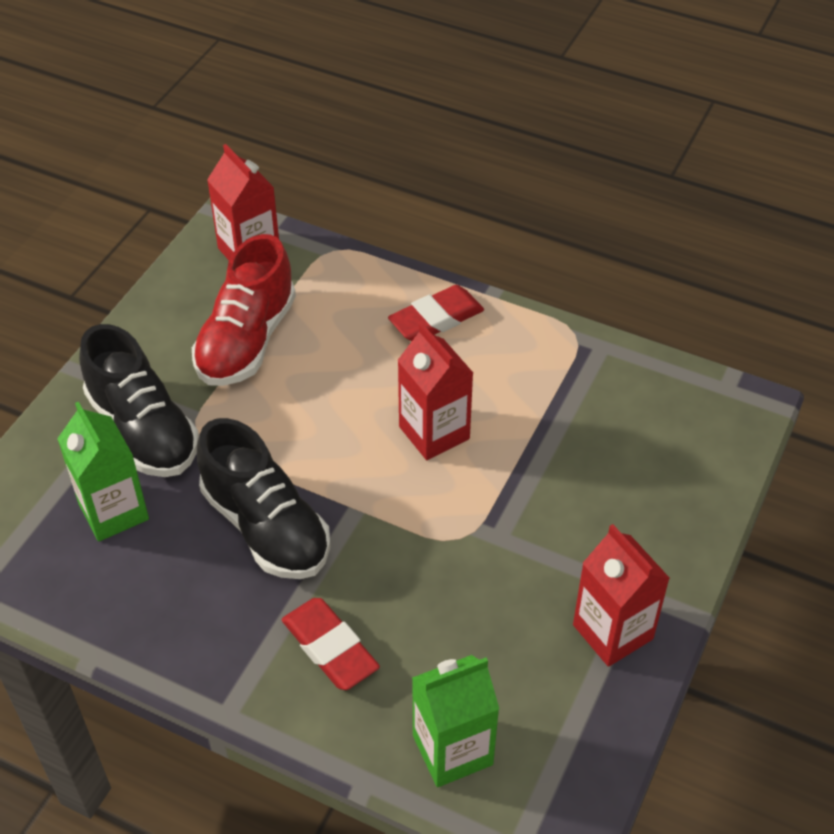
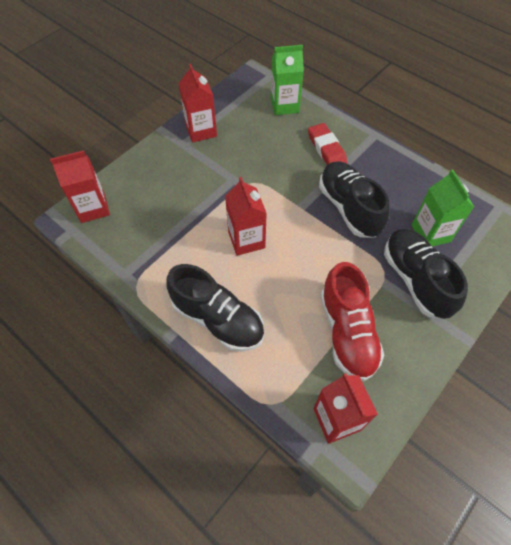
camera: 165 degrees left, 10 degrees up
(246, 341) = (347, 332): red shoe -> red shoe turned 135 degrees clockwise
(436, 319) = (218, 319): red eraser -> black shoe
(719, 428) = (93, 208): none -> red carton

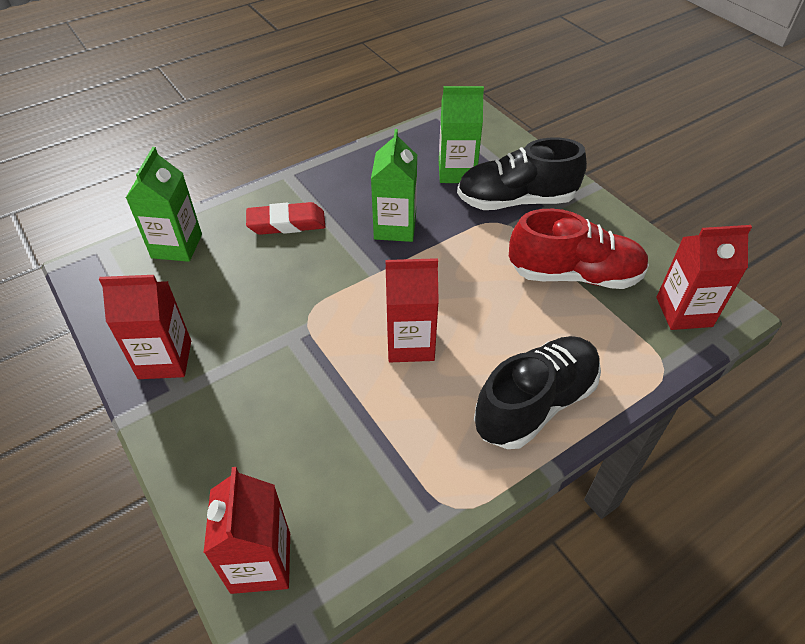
camera: 75 degrees left, 10 degrees down
(349, 208) = (395, 227): black shoe -> green carton

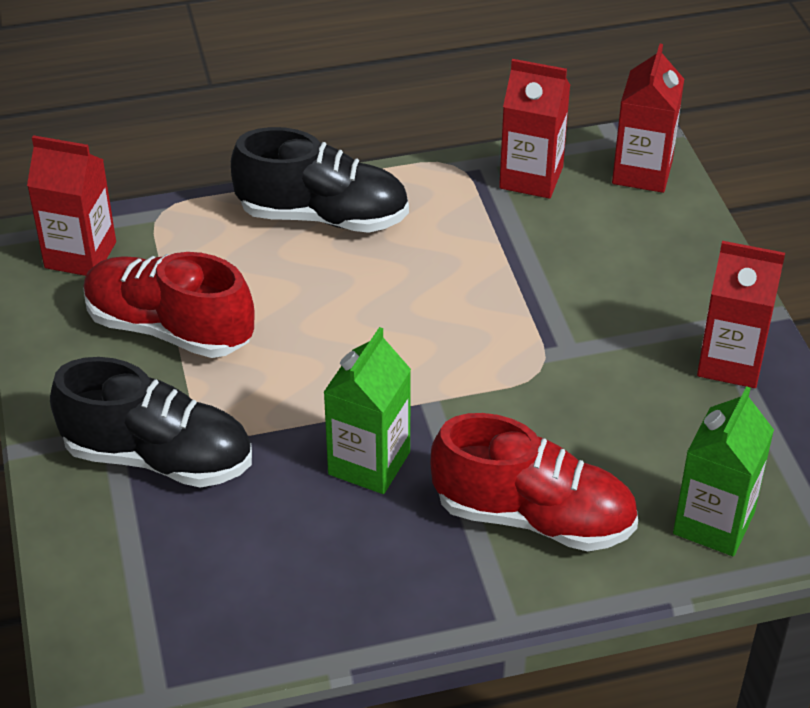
camera: 160 degrees left, 5 degrees down
(286, 223) = (534, 517): red eraser -> red shoe
(410, 343) = (426, 304): red carton -> red carton (531, 177)
(457, 172) = (213, 540): green carton -> none
(535, 403) = (323, 217): black shoe -> black shoe turned 150 degrees counterclockwise

